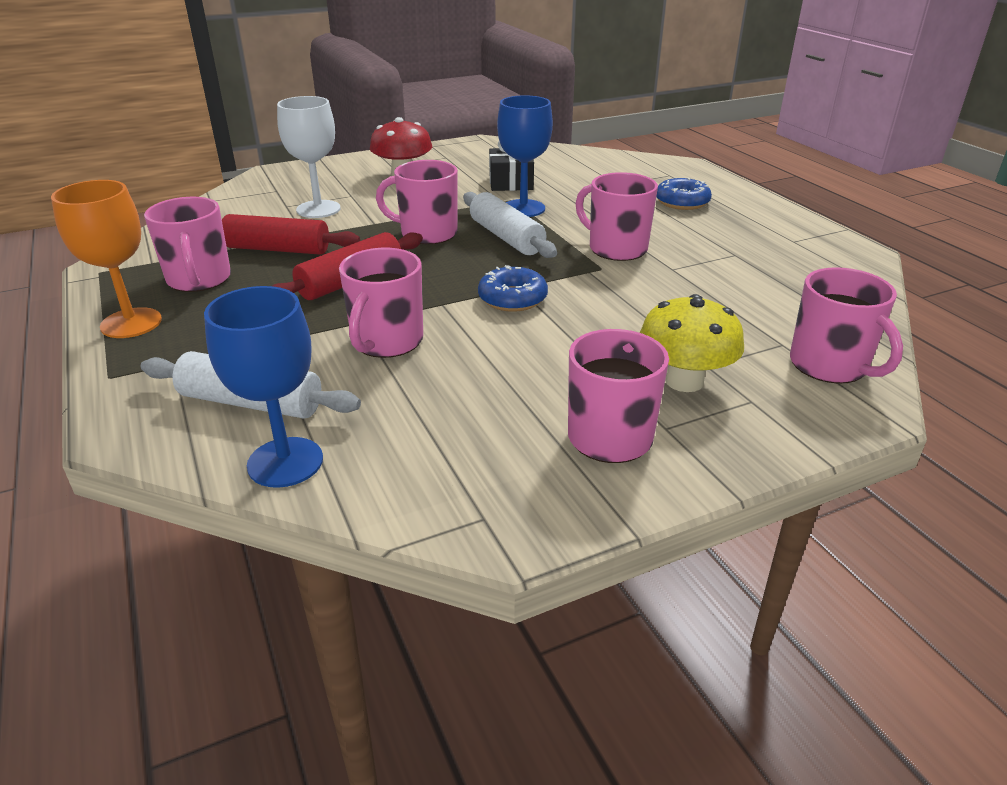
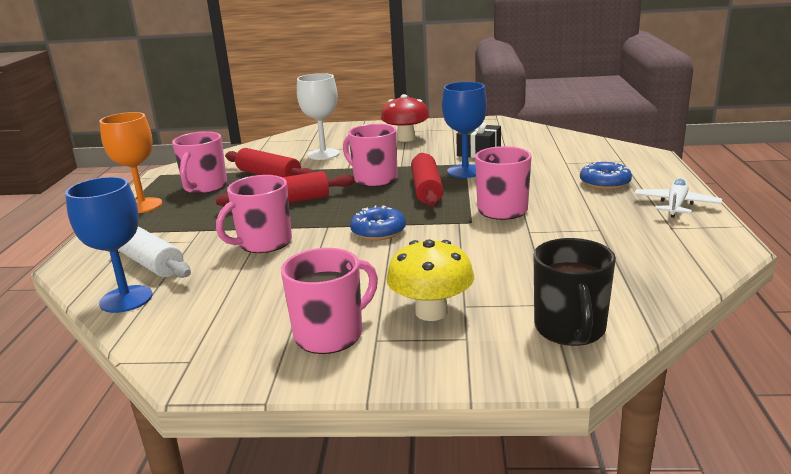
camera: 30 degrees right, 10 degrees down
(506, 237) = (426, 190): white rolling pin -> red rolling pin
(771, 216) = (676, 205): none -> white plane
(830, 366) = (570, 329): pink mug -> black mug

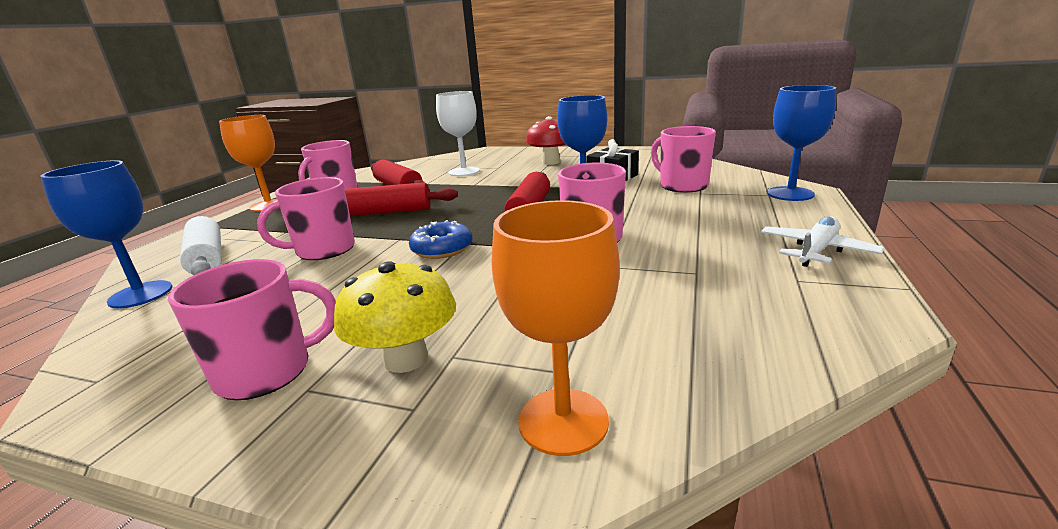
camera: 15 degrees right, 0 degrees up
(374, 179) = (487, 196): pink mug -> pink mug (682, 185)
(570, 329) = (563, 421): black mug -> orange goblet
(604, 183) = (734, 217): blue donut -> none
(638, 159) = (790, 194): none -> blue goblet

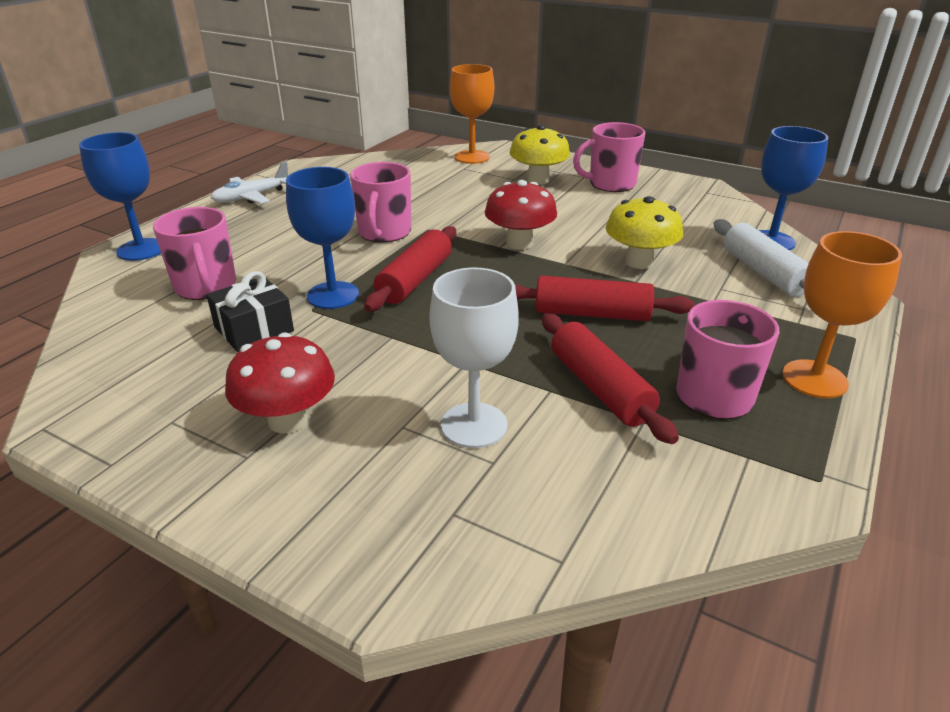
camera: 170 degrees left, 10 degrees up
(323, 250) = (639, 262): pink mug -> yellow mushroom
(442, 249) = (519, 243): blue donut -> red mushroom

